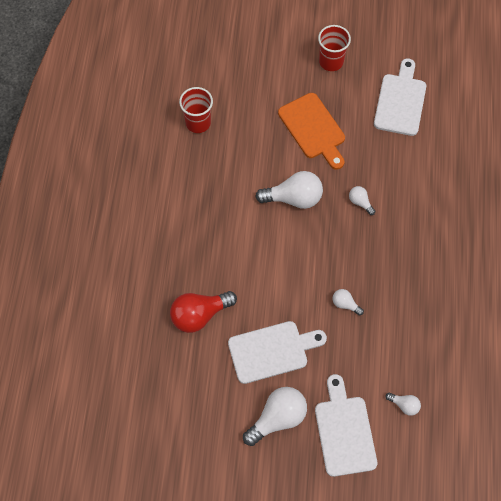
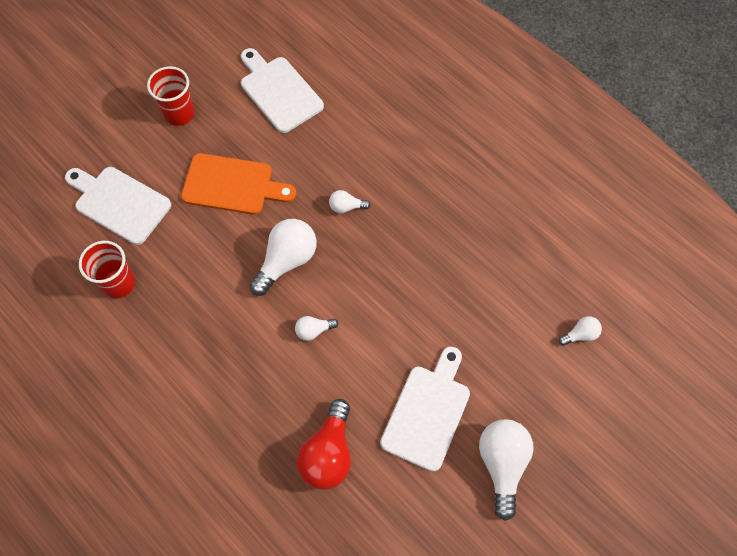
camera: 50 degrees left, 0 degrees up
(344, 431) = (564, 410): white cutting board -> white cutting board (119, 203)
(345, 304) = (437, 304): white light bulb -> white light bulb (314, 330)

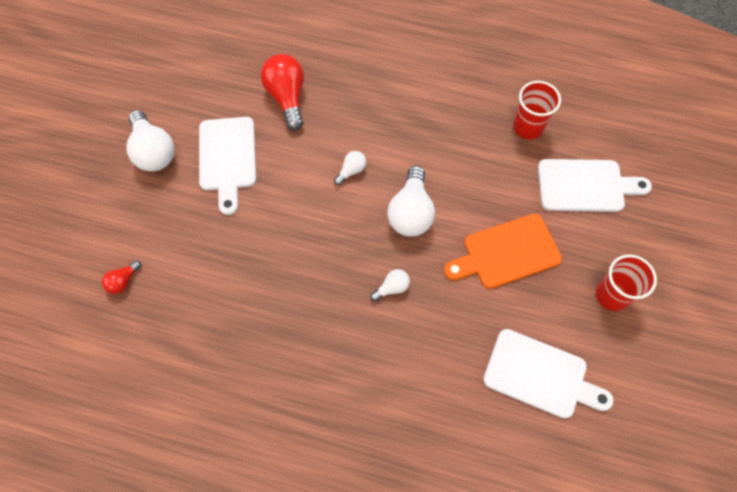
camera: 150 degrees right, 0 degrees up
(580, 334) = (123, 281): white light bulb -> red light bulb

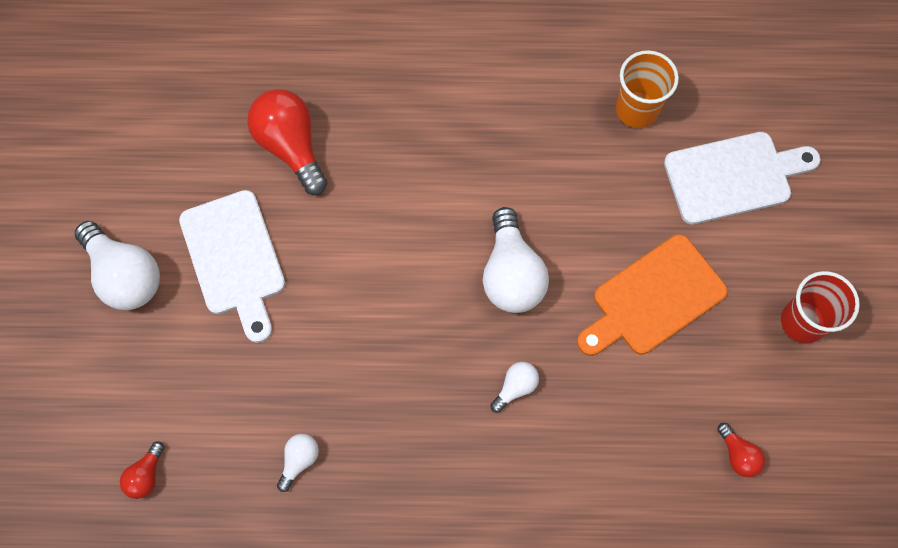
camera: 15 degrees left, 5 degrees up
(351, 171) = (413, 234): white light bulb -> white light bulb (299, 460)
(528, 127) = (636, 110): red cup -> orange cup
(540, 375) = (738, 455): white cutting board -> red light bulb

